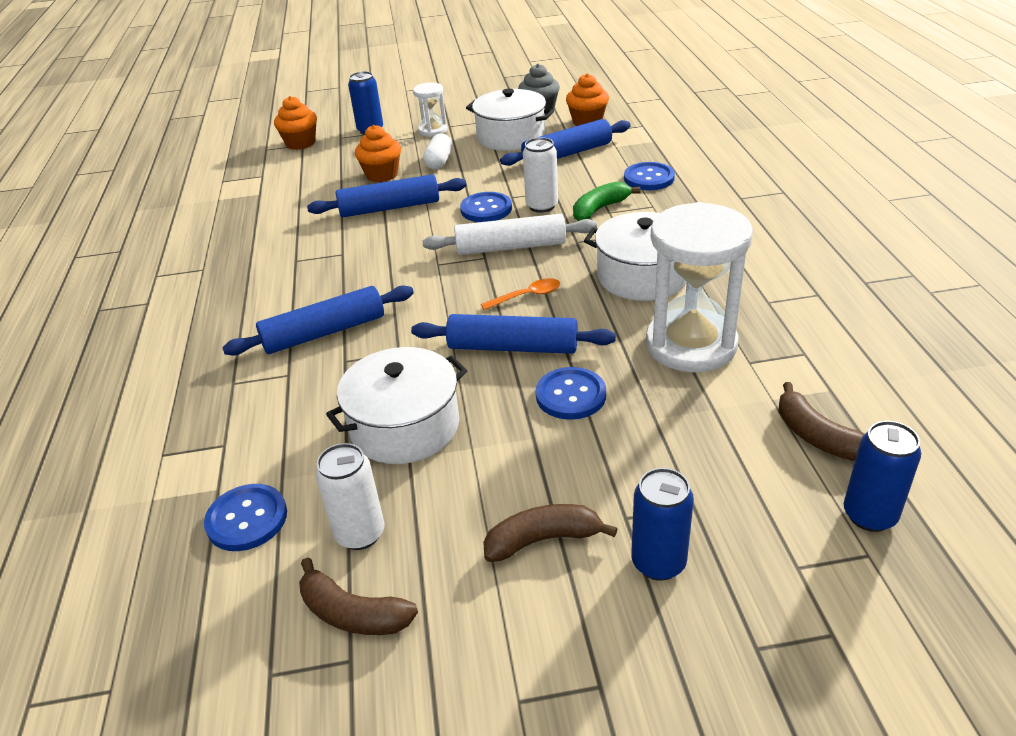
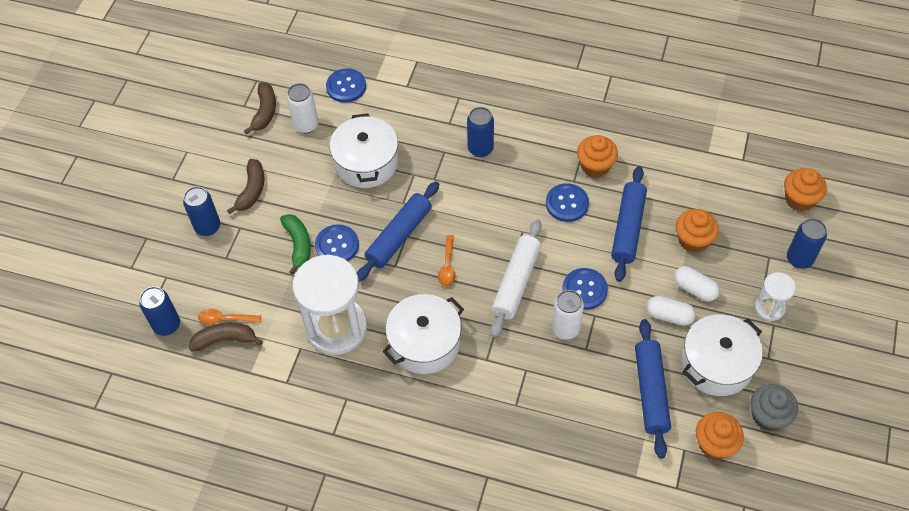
camera: 115 degrees right, 20 degrees up
(312, 247) = (595, 166): none -> orange cupcake
(324, 332) = (480, 149): blue rolling pin -> blue can
(353, 613) = (264, 112): brown banana -> brown banana turned 135 degrees clockwise
(479, 165) = (669, 315): none -> white capsule
(600, 209) = (534, 365): green banana -> green banana (298, 245)
(649, 178) = (564, 429): blue button -> blue button (567, 203)
(788, 452) = (225, 319): none -> orange spoon

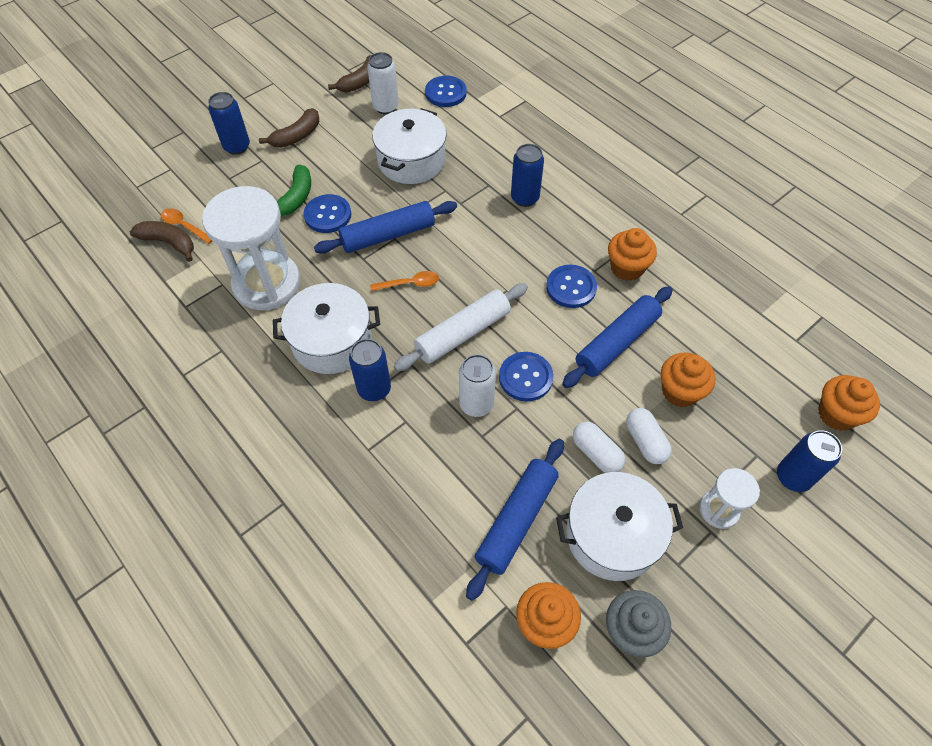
camera: 30 degrees right, 0 degrees up
(167, 325) = (136, 206): blue can -> blue can (374, 389)
(447, 266) = (410, 284): orange spoon -> orange spoon turned 135 degrees counterclockwise

